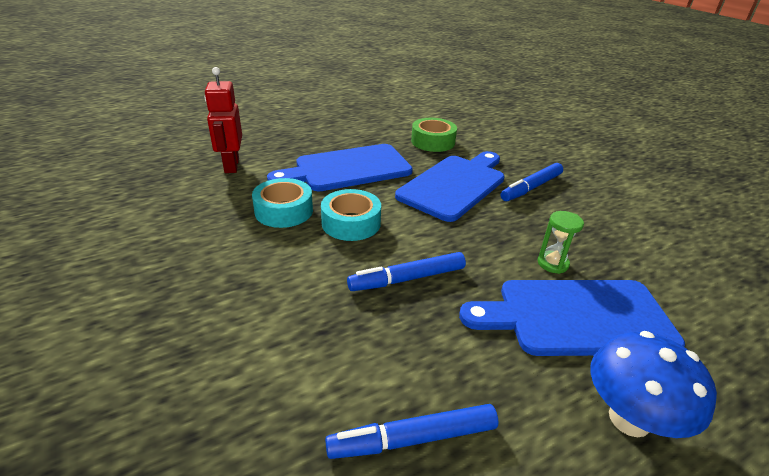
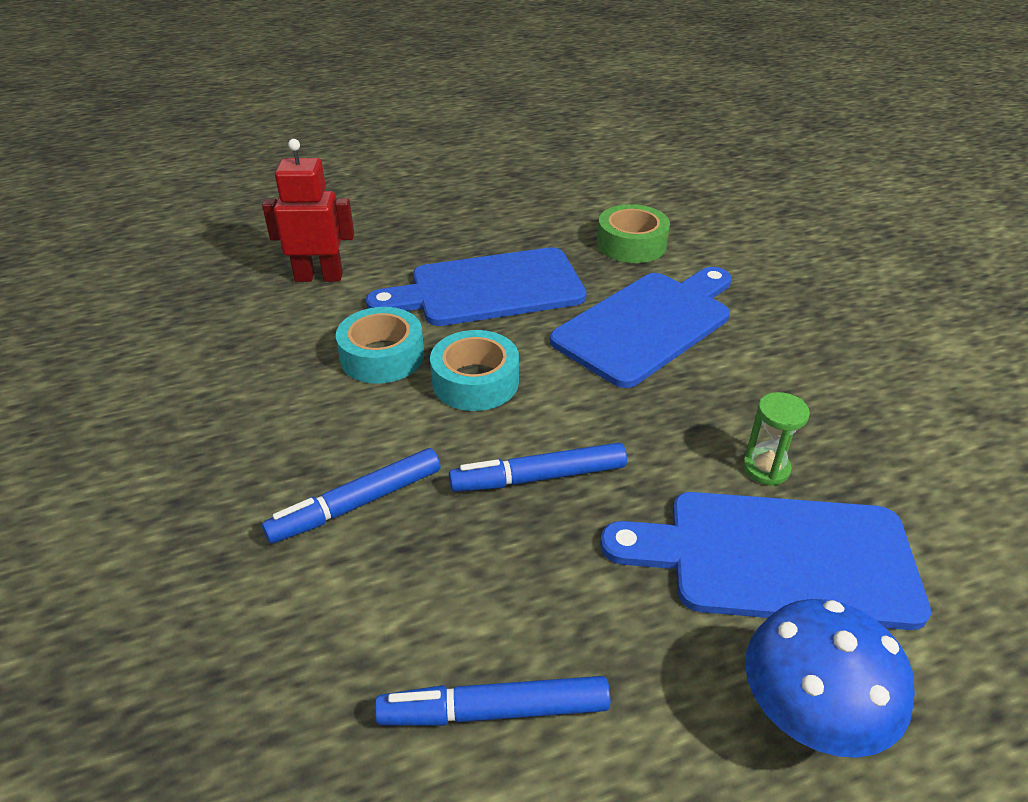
camera: 10 degrees right, 5 degrees up
(231, 166) = (319, 277): red robot -> red robot turned 90 degrees clockwise
(531, 188) = (770, 335): blue marker -> blue marker (357, 504)

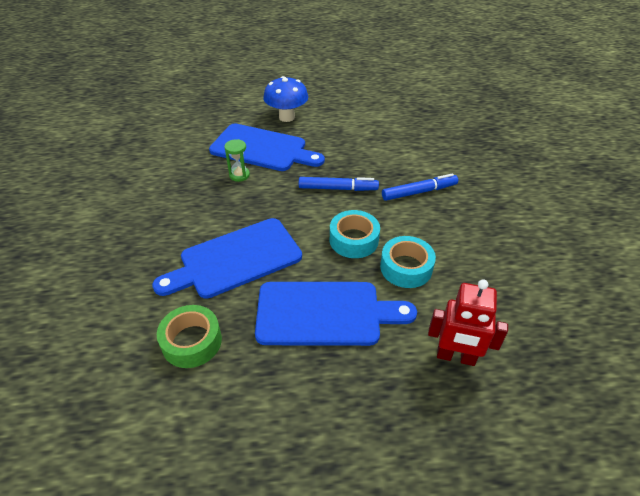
camera: 165 degrees left, 5 degrees up
(494, 711) = (376, 131): blue marker -> none

